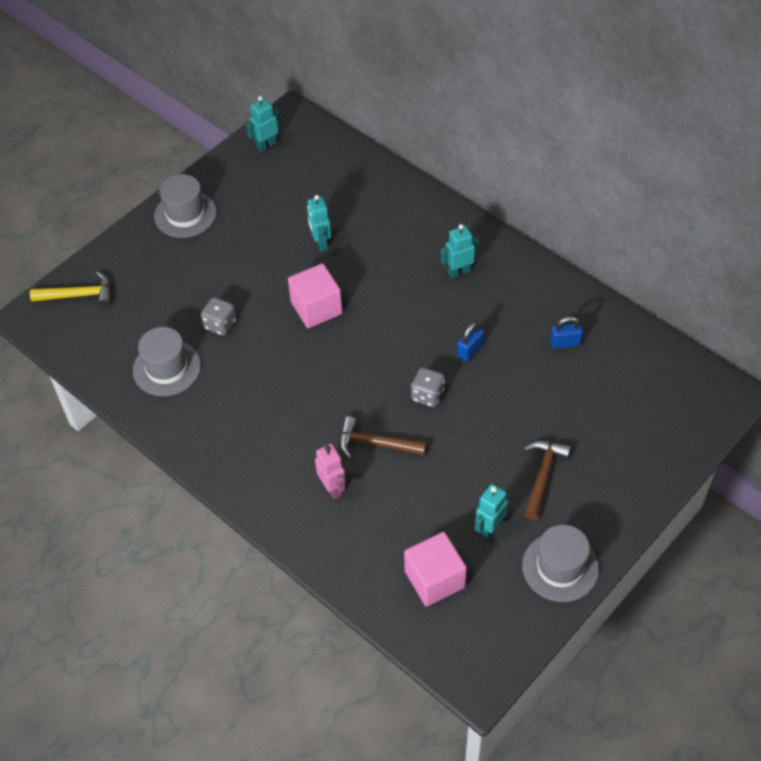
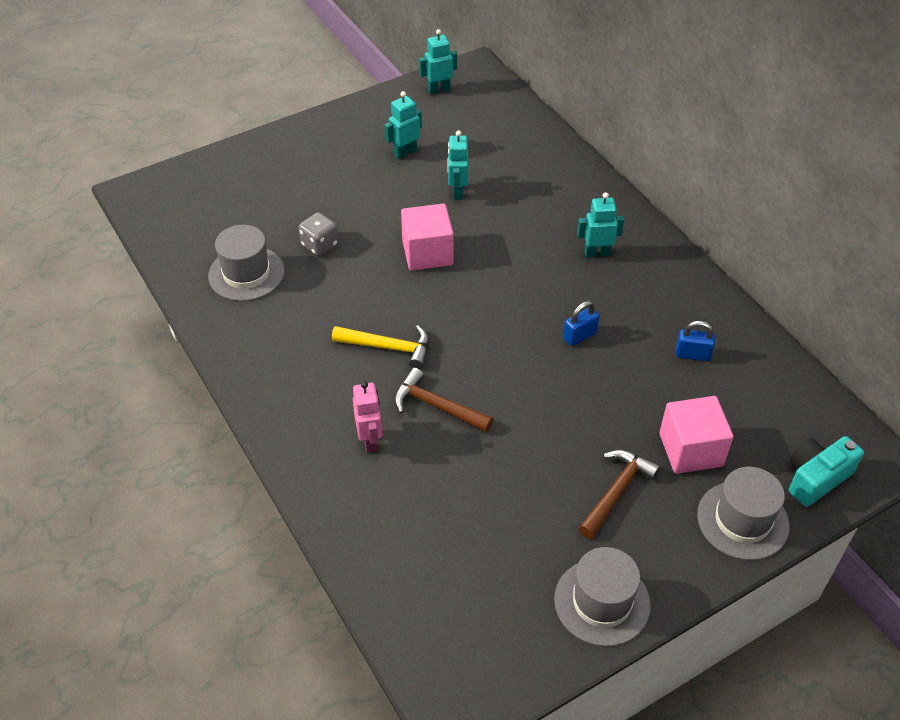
camera: 15 degrees right, 5 degrees down
(78, 295) = (190, 184): yellow hammer -> yellow hammer (388, 347)
(185, 214) = (329, 134): grey hat -> grey hat (742, 520)
(427, 395) = (514, 370): grey dice -> none
(434, 579) = (447, 573): pink cube -> pink cube (690, 450)
(489, 528) = (533, 533): turquoise robot -> turquoise robot (405, 152)
(689, 422) = (816, 478): none -> turquoise camera

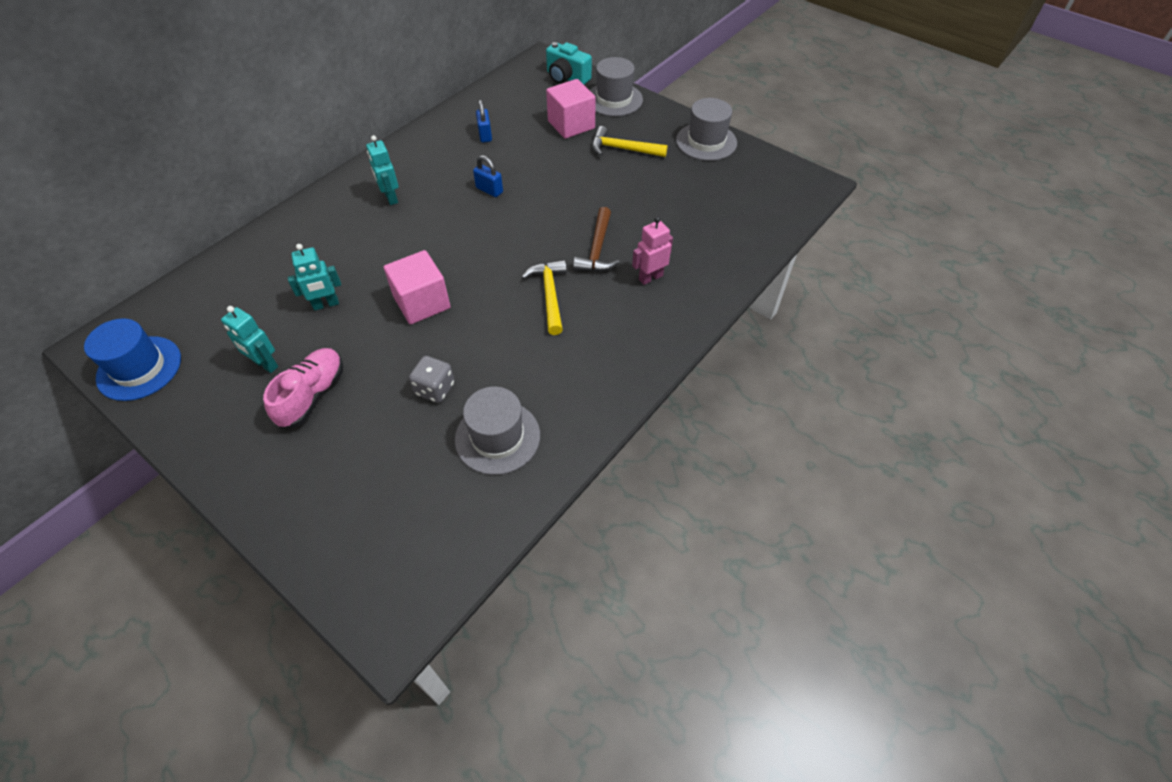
camera: 110 degrees left, 5 degrees up
(356, 175) = (312, 395): none -> pink shoe
(438, 90) = (139, 368): turquoise robot -> blue hat
(616, 492) = (623, 149): brown hammer -> yellow hammer

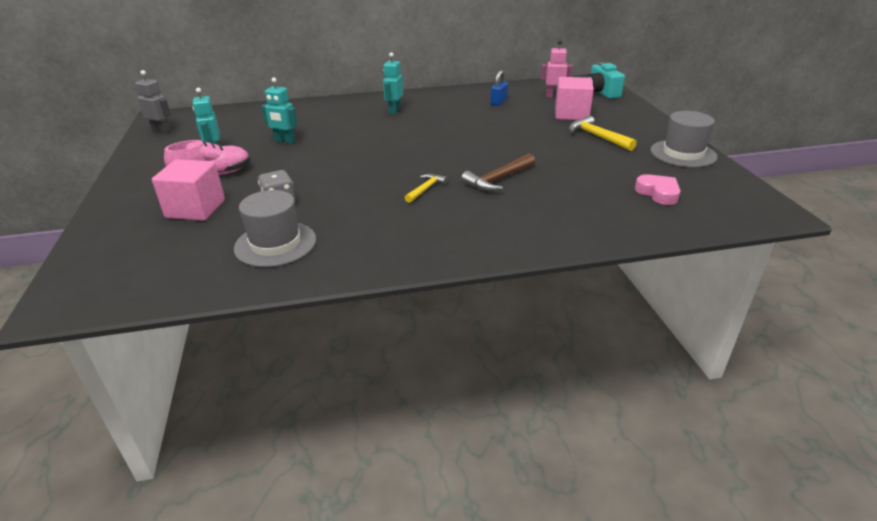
camera: 40 degrees right, 20 degrees down
(139, 368) = (162, 131): blue hat -> grey robot
(422, 302) = (338, 160): pink cube -> pink cube (195, 209)
(489, 190) = (462, 126): blue padlock -> none
(550, 295) = (426, 189): yellow hammer -> yellow hammer, size x0.64
(614, 99) = (626, 111): grey hat -> none
(650, 277) = (520, 209): pink robot -> pink robot (554, 96)
(729, 202) = (658, 193): none -> pink heart

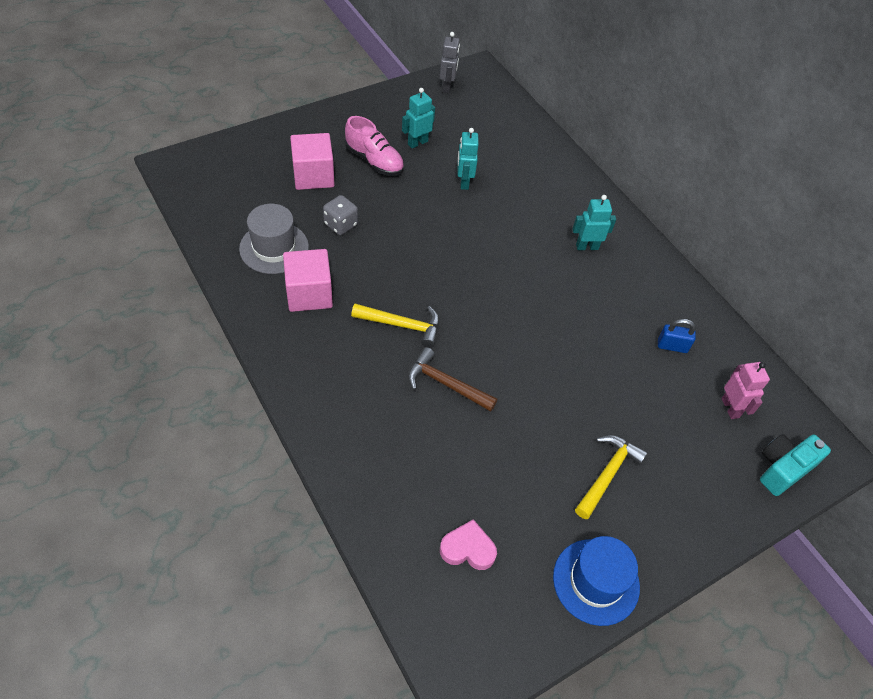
camera: 65 degrees right, 20 degrees up
(426, 189) = (402, 325): yellow hammer -> yellow hammer, size x1.55
(571, 114) = (672, 436): pink cube -> pink cube (309, 294)
(658, 193) = (468, 549): pink heart -> pink heart turned 120 degrees counterclockwise
(683, 154) = (596, 581): grey hat -> blue hat

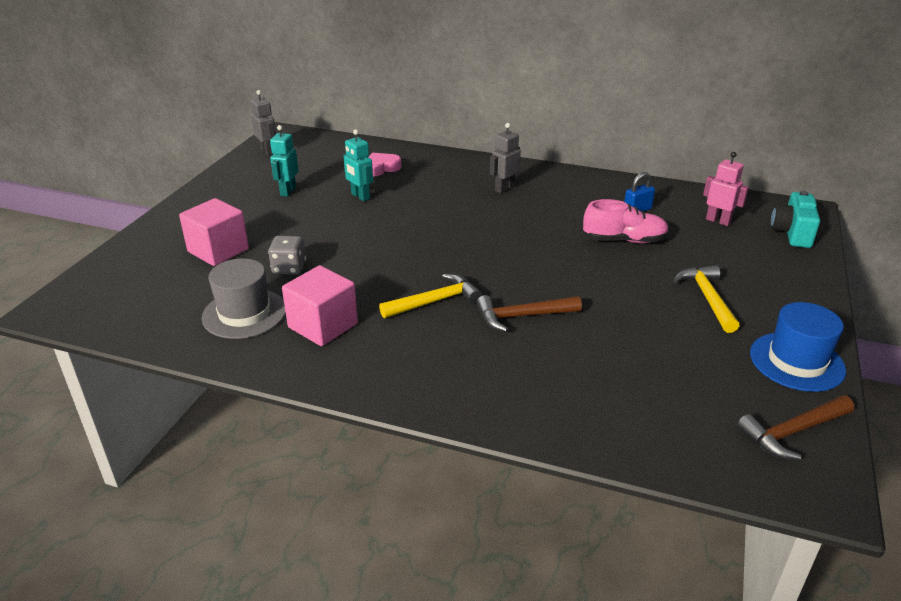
camera: 35 degrees left, 20 degrees down
(374, 161) = (264, 217): pink shoe -> pink shoe (624, 240)
(468, 549) = (692, 404): pink heart -> pink heart (381, 168)
(508, 628) = (793, 432): none -> brown hammer
(587, 247) = (504, 188): turquoise robot -> grey robot

